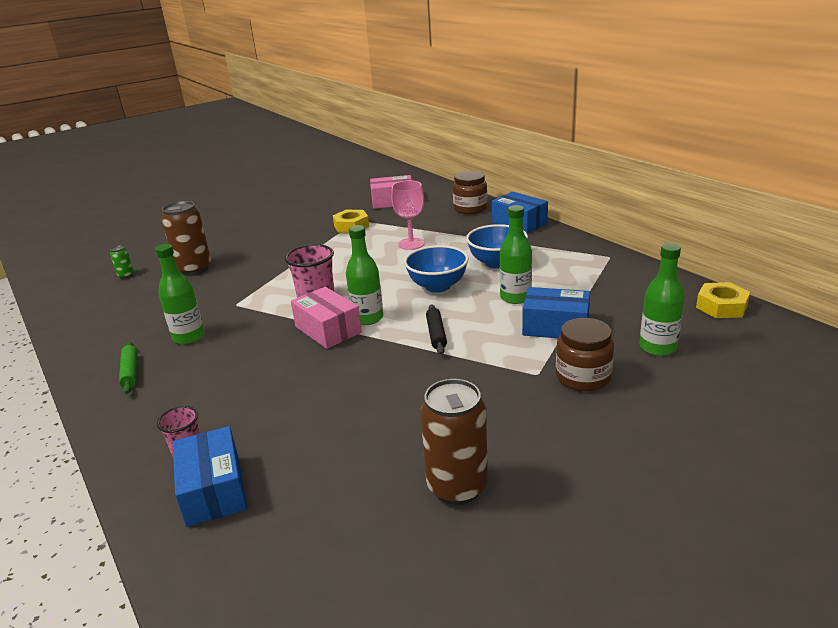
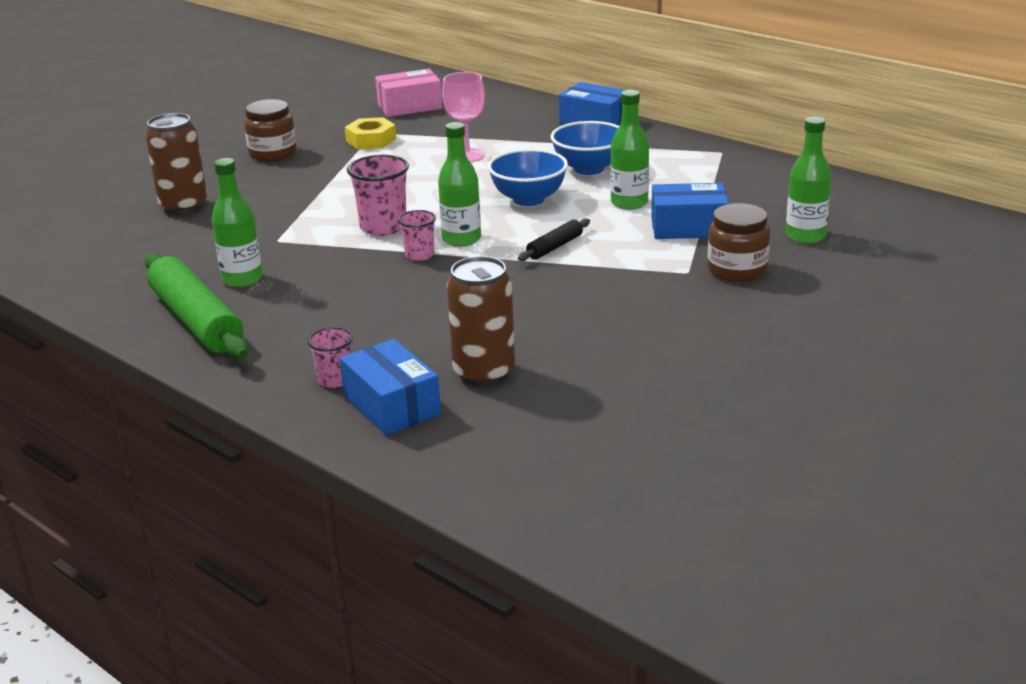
camera: 15 degrees left, 0 degrees up
(126, 275) = (88, 222): green can -> none
(130, 372) = (196, 320): green rolling pin -> green rolling pin, size x2.12
(328, 329) = (419, 255): pink box -> pink cup
(436, 334) = (555, 247): black rolling pin -> black rolling pin turned 60 degrees clockwise
(457, 487) = (649, 370): brown can -> brown can (484, 373)
(470, 209) = (522, 109): brown jar -> brown jar (273, 153)
(721, 306) = (860, 192): yellow nut -> none

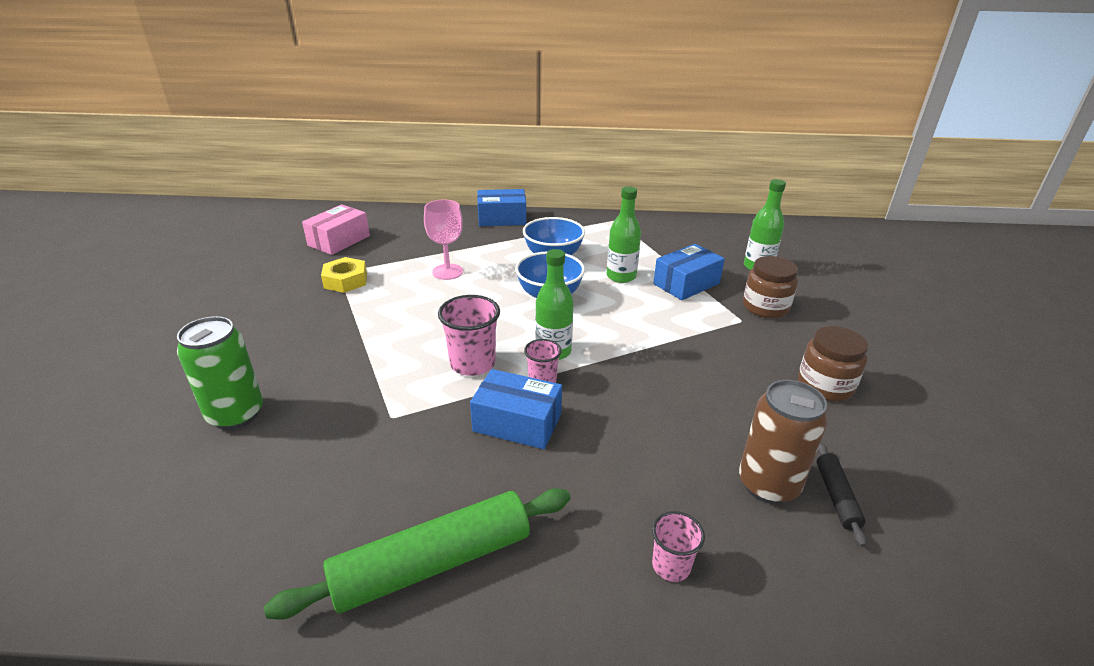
camera: 40 degrees left, 5 degrees up
(184, 206) = (236, 414): brown can -> green can
(196, 320) = (433, 563): green rolling pin -> green rolling pin turned 45 degrees counterclockwise
(242, 279) = (414, 480): green bottle -> none
(273, 153) = (265, 321): brown jar -> brown jar (825, 385)
(391, 405) = (759, 568): blue box -> blue box (517, 423)
(555, 247) = (630, 332): black rolling pin -> black rolling pin (836, 497)

